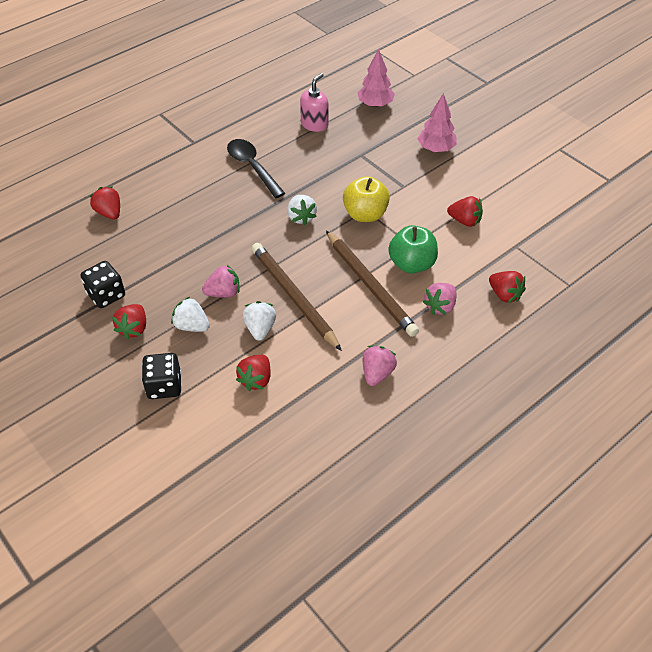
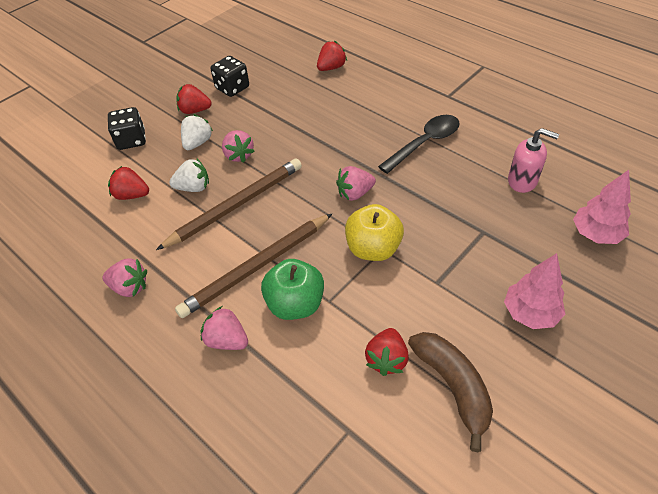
camera: 85 degrees right, 0 degrees up
(301, 217) = (355, 193): white strawberry -> pink strawberry
(487, 193) = (453, 387): none -> brown banana
(504, 295) = (250, 417): red strawberry -> none

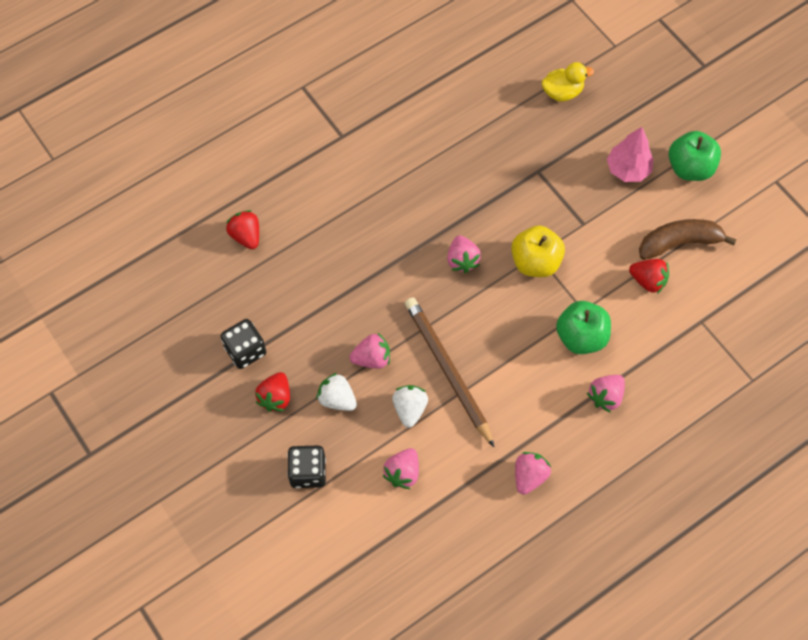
camera: 80 degrees left, 15 degrees up
(132, 195) = (402, 473): red strawberry -> pink strawberry
(257, 267) = (532, 362): brown pencil -> none
(425, 143) = (410, 180): black spoon -> none
(522, 181) = (486, 119): pink soap dispenser -> none
(570, 382) = (690, 168): none -> green apple
(596, 234) = (562, 92): pink tree -> yellow duck

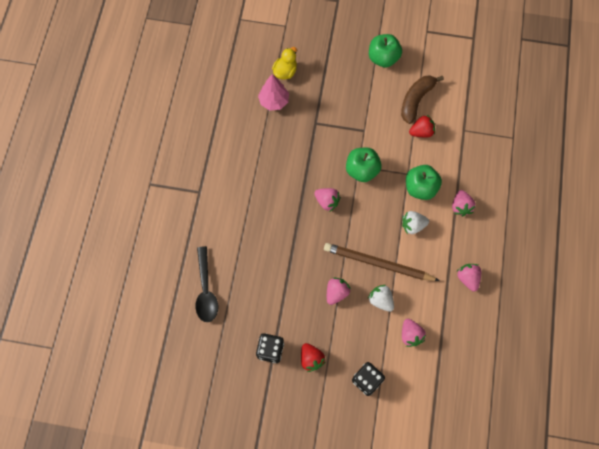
camera: 45 degrees left, 5 degrees up
(246, 236) = (206, 290): red strawberry -> black spoon
(337, 399) = (341, 330): white strawberry -> white strawberry (413, 225)
(535, 262) = (362, 170): yellow apple -> green apple
(628, 169) = (356, 84): pink tree -> pink tree (274, 101)

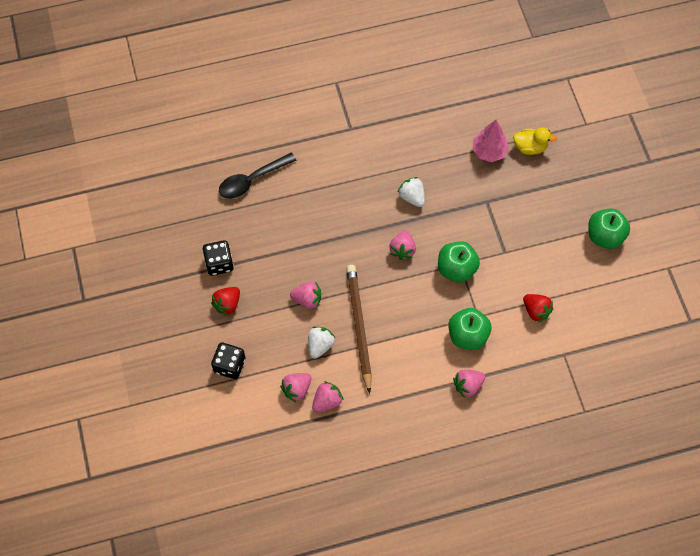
camera: 65 degrees right, 5 degrees down
(413, 225) = (419, 345): white strawberry -> white strawberry (412, 197)
(416, 100) = (572, 290): brown banana -> none
(467, 278) = (387, 424): pink strawberry -> pink strawberry (327, 401)

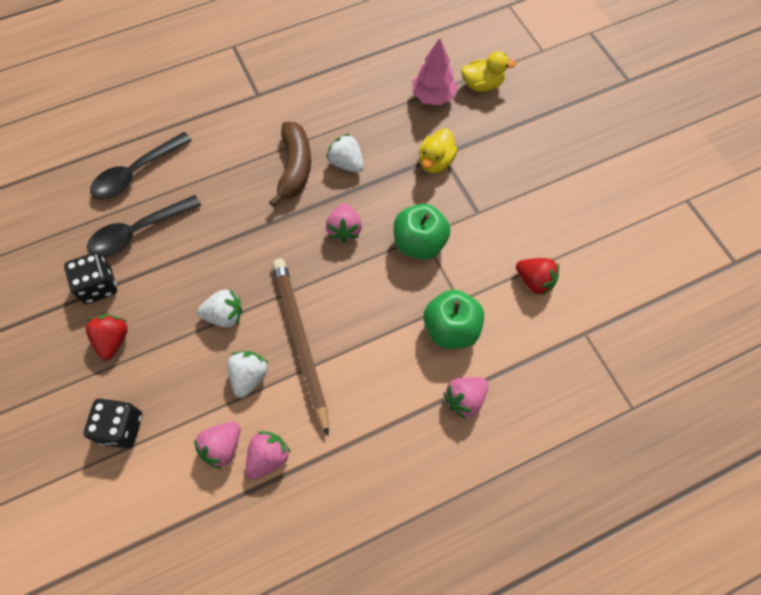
camera: 10 degrees left, 0 degrees up
(227, 304) = (113, 340): red strawberry -> red strawberry turned 150 degrees clockwise
(250, 227) = (138, 232): none -> black spoon
(307, 299) = (225, 315): pink strawberry -> white strawberry
(372, 195) = (295, 168): none -> brown banana
(480, 206) = (435, 162): none -> yellow duck
(605, 236) = (598, 174): green apple -> none

